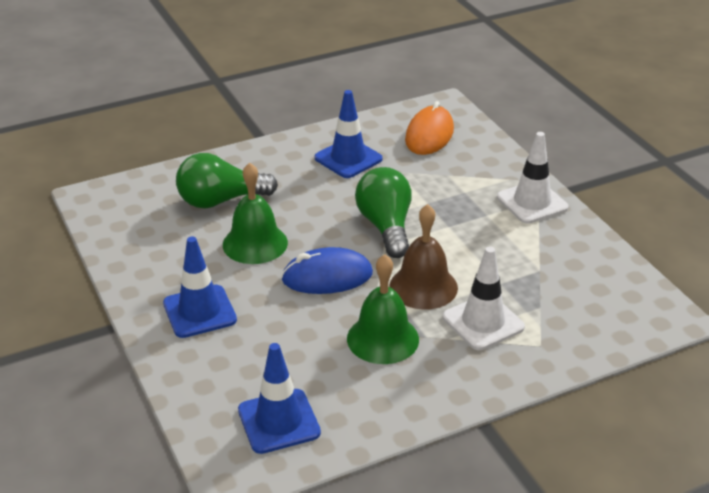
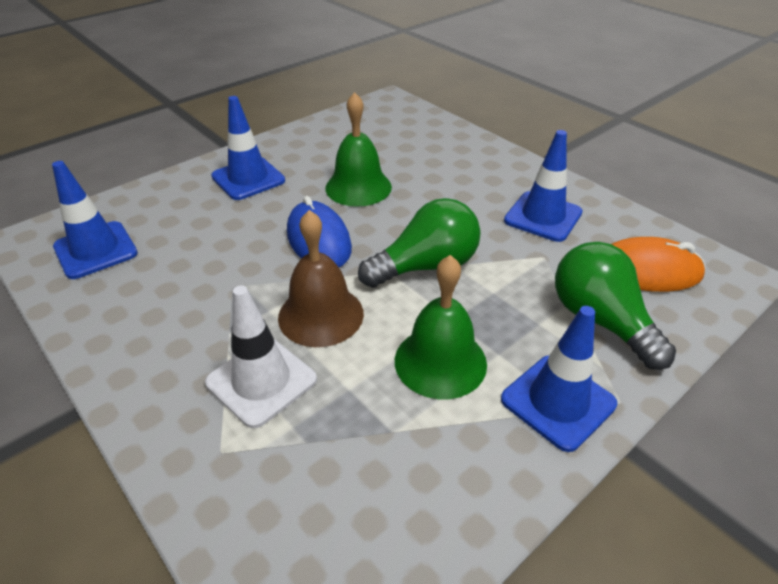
camera: 75 degrees right, 5 degrees up
(221, 200) = (417, 156): green light bulb -> green light bulb (601, 320)
(383, 338) = (220, 297): green bell -> green bell (440, 361)
(532, 202) = (558, 401): white traffic cone -> blue traffic cone

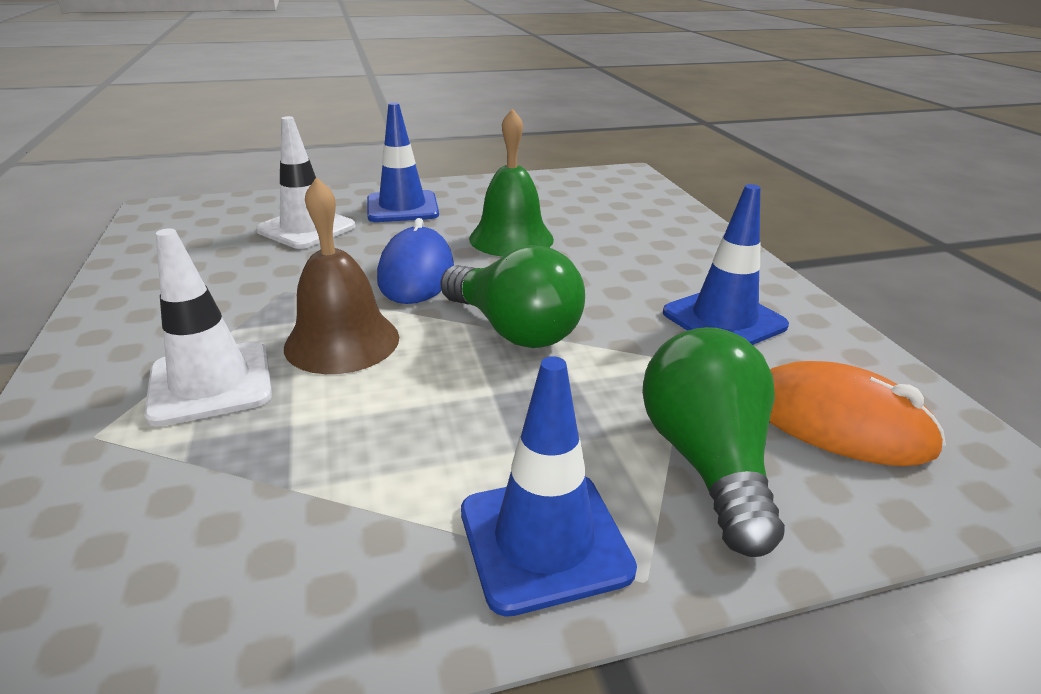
camera: 25 degrees right, 10 degrees down
(95, 250) = (199, 230): blue traffic cone -> none
(189, 222) = (306, 228): none -> white traffic cone
(426, 266) = (514, 330): green light bulb -> green light bulb turned 45 degrees clockwise
(440, 361) = (429, 433): green bell -> none

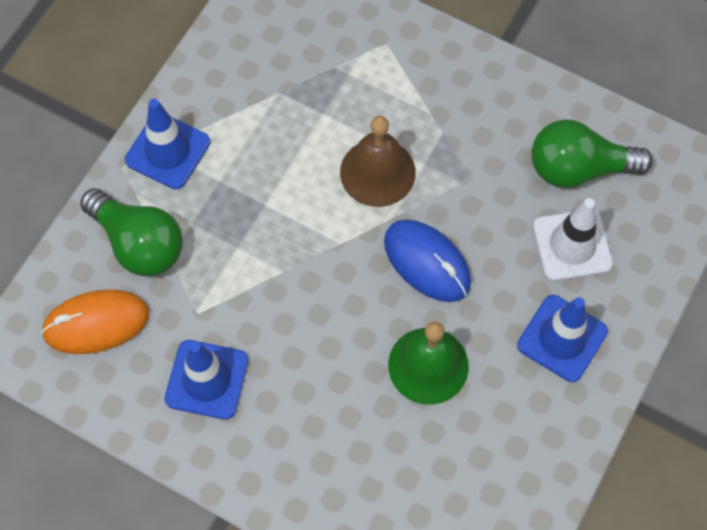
camera: 135 degrees right, 35 degrees up
(211, 383) = (390, 99): white traffic cone -> none
(514, 330) = (308, 260): green light bulb -> green light bulb (578, 168)

